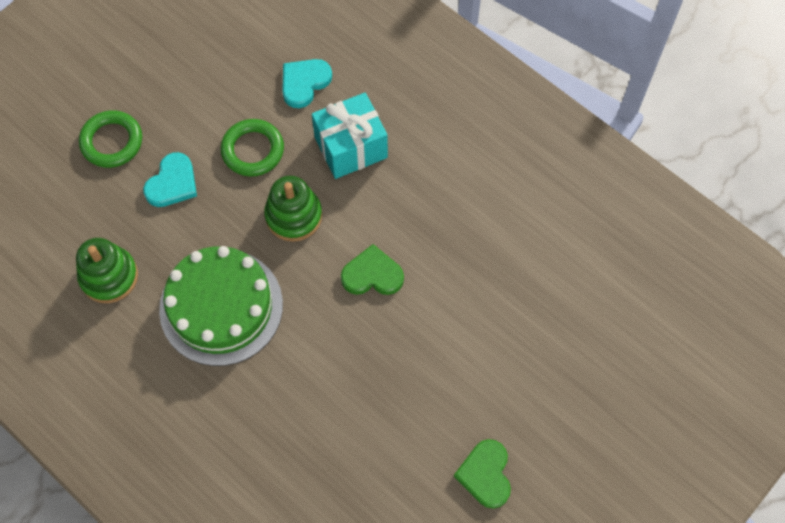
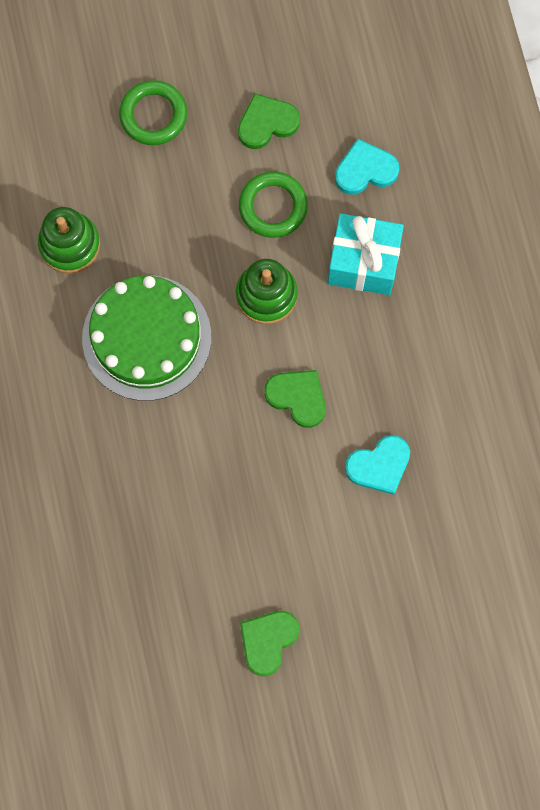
camera: 35 degrees right, 10 degrees up
(172, 183) = (180, 192): turquoise heart -> turquoise heart (379, 465)
(205, 95) = (267, 123): none -> green heart

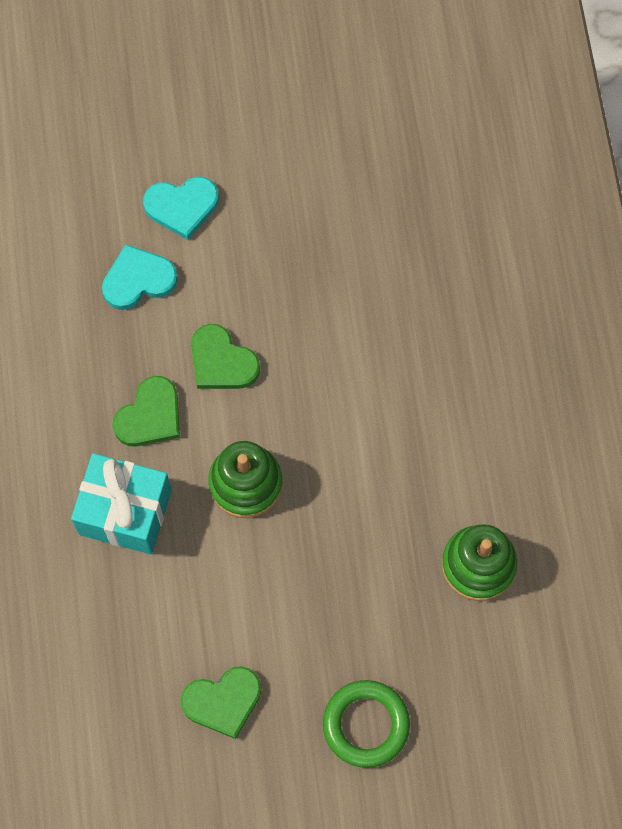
camera: 175 degrees left, 5 degrees down
(146, 337) = (391, 444): green cake -> none
(268, 641) = (281, 113): green heart -> green heart (150, 416)
(273, 207) = (226, 591): green ring -> none
(365, 170) = (107, 628): turquoise heart -> turquoise heart (182, 206)

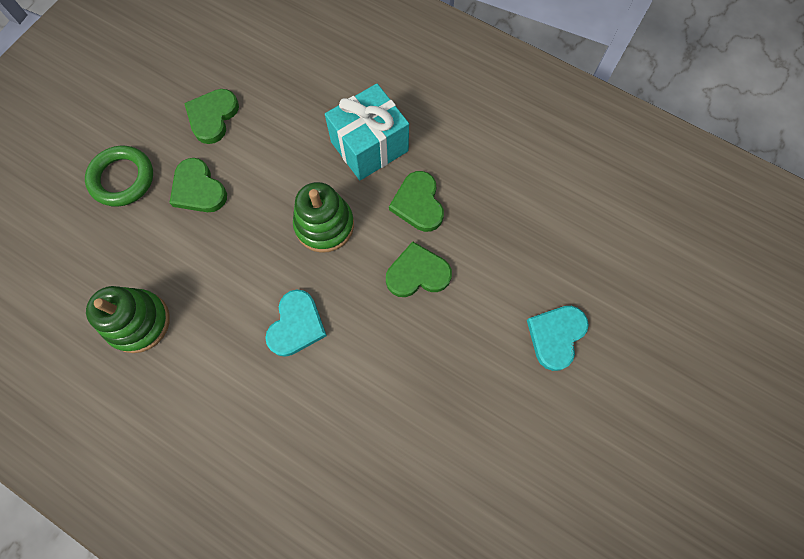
camera: 130 degrees right, 0 degrees up
(138, 280) = (521, 266): turquoise heart -> turquoise heart (296, 325)
(312, 637) = (198, 189): none -> green heart

